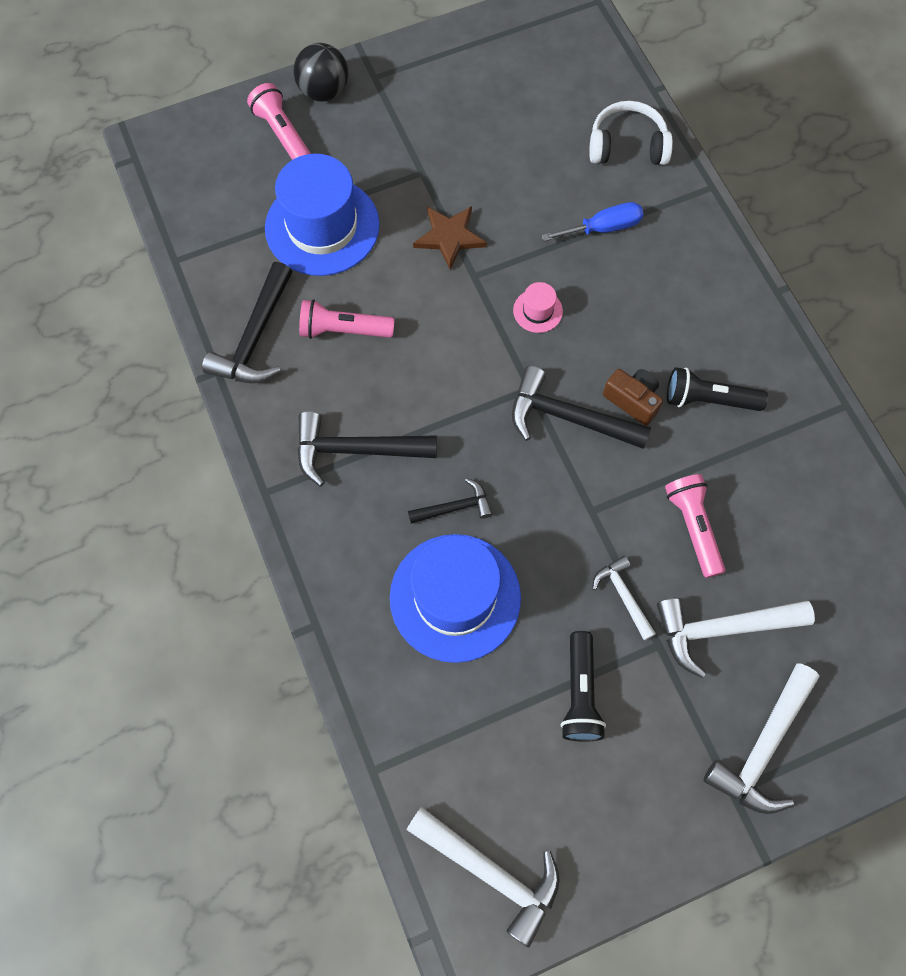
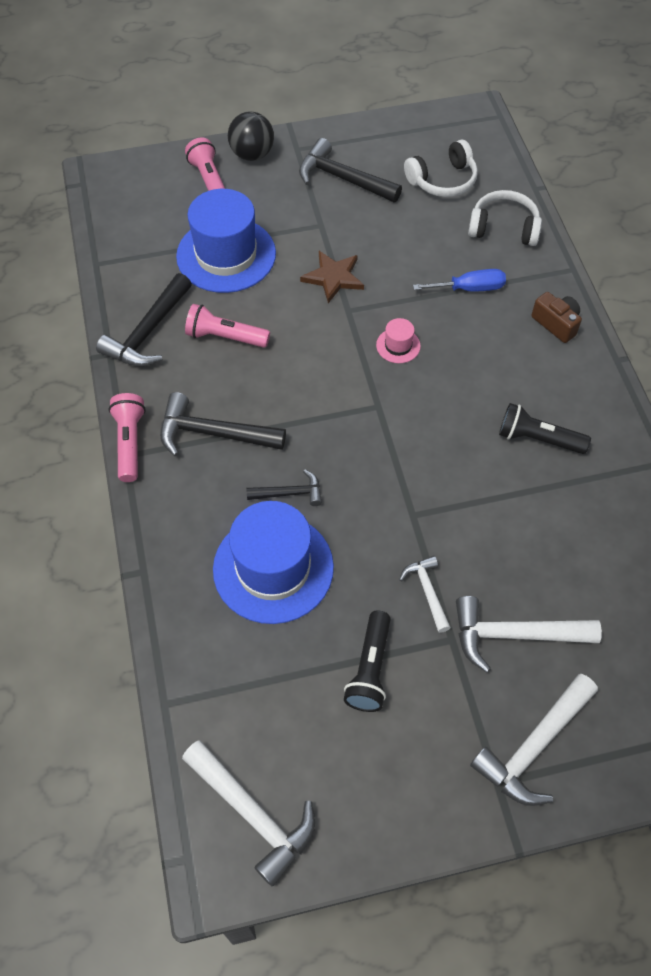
camera: 10 degrees right, 10 degrees down
(548, 94) = (443, 180): none -> white headphones
(568, 417) = (407, 435): black hammer -> black hammer (343, 179)
(632, 400) = (468, 429): brown camera -> brown camera (556, 324)
(693, 527) = (503, 543): pink flashlight -> pink flashlight (130, 443)

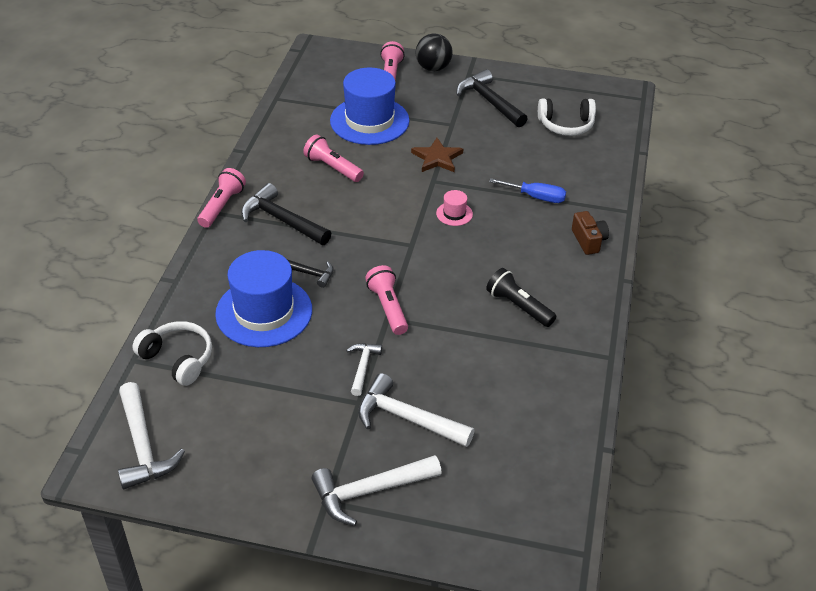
camera: 25 degrees right, 15 degrees down
(148, 332) = (282, 148): black hammer -> none
(370, 669) = (286, 396): black flashlight -> none
(405, 501) = (388, 307): none -> pink flashlight
(503, 228) = (592, 168): white headphones -> white headphones (178, 359)

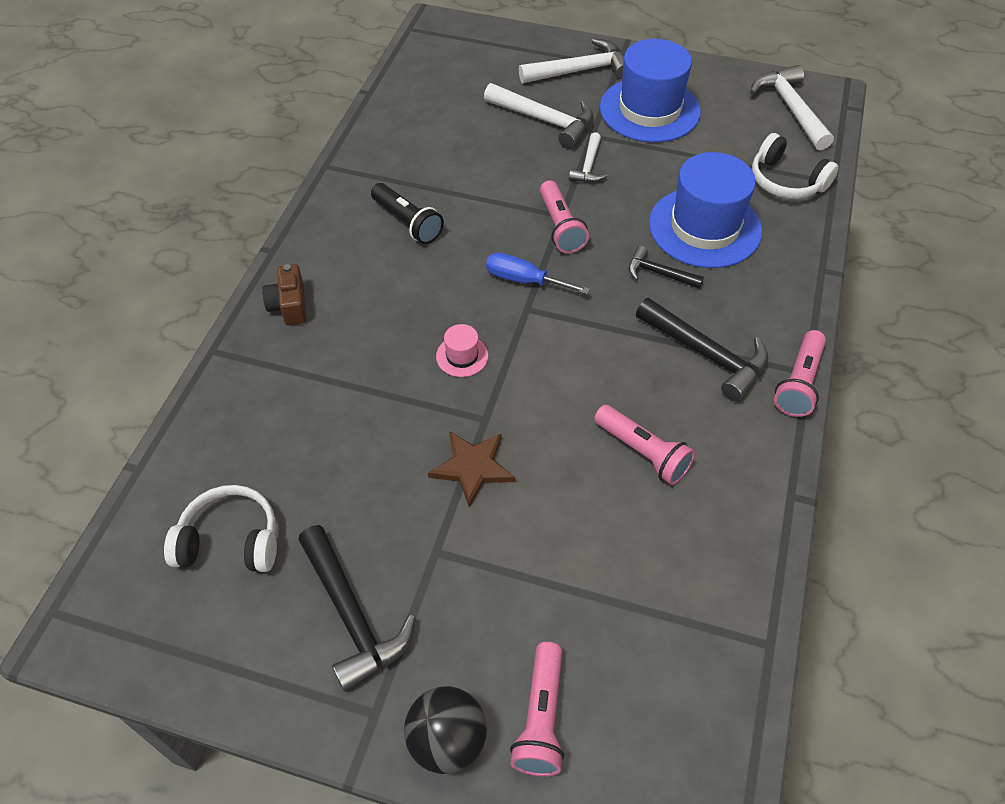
camera: 175 degrees left, 10 degrees up
(369, 121) = (584, 567): blue hat -> blue hat (649, 110)
(536, 197) = (336, 381): blue screwdriver -> blue screwdriver (524, 280)

